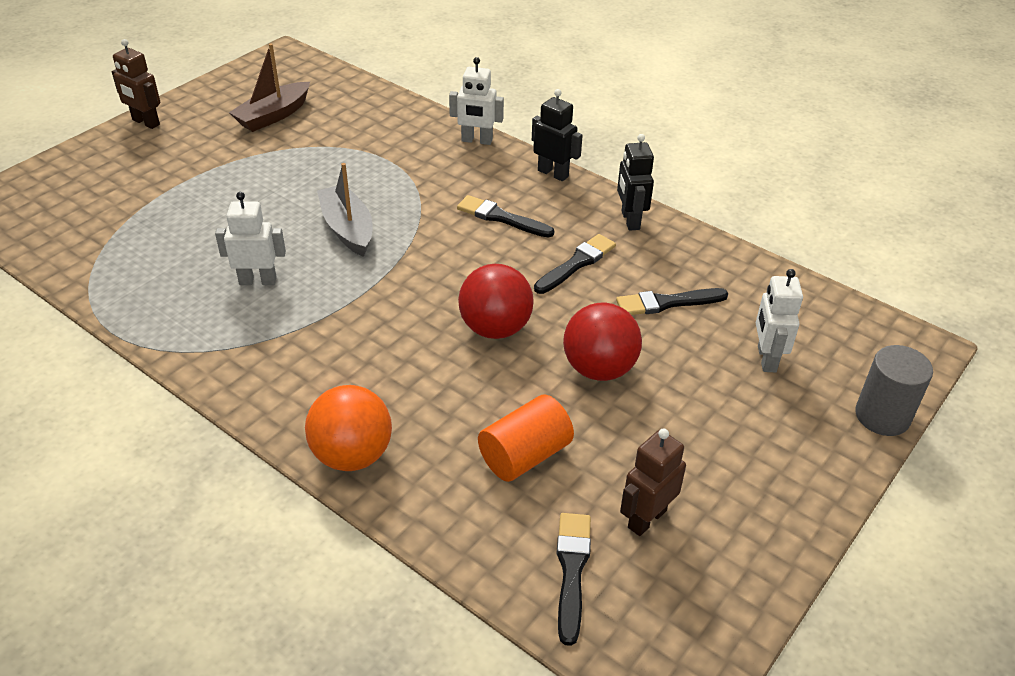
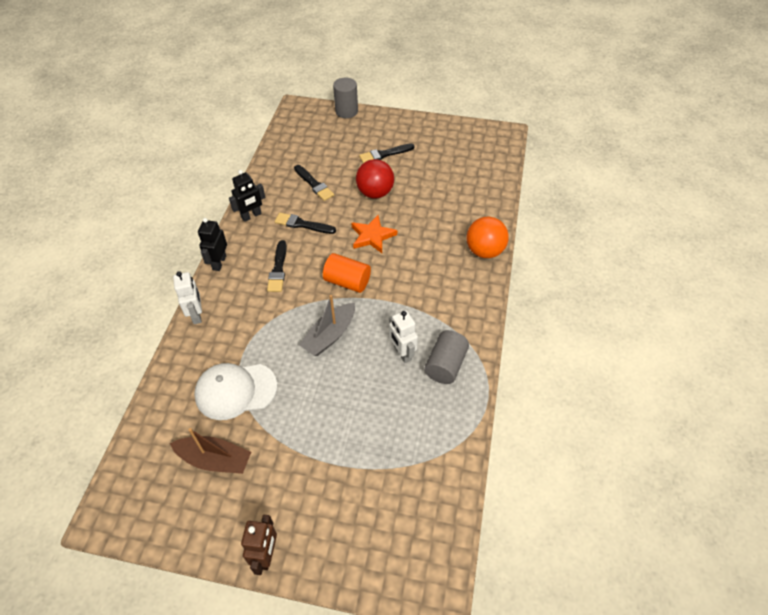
camera: 115 degrees left, 10 degrees up
(198, 313) = (445, 365): none -> grey cylinder
(341, 144) = (235, 391): none -> white cap
(495, 328) = (372, 236): red ball -> orange star
(525, 455) = (442, 198): orange cylinder -> orange cylinder (347, 281)
(572, 571) = (484, 168): black brush -> black brush (384, 154)
(646, 518) = (446, 157): brown robot -> none
(766, 359) = (333, 146): white robot -> none

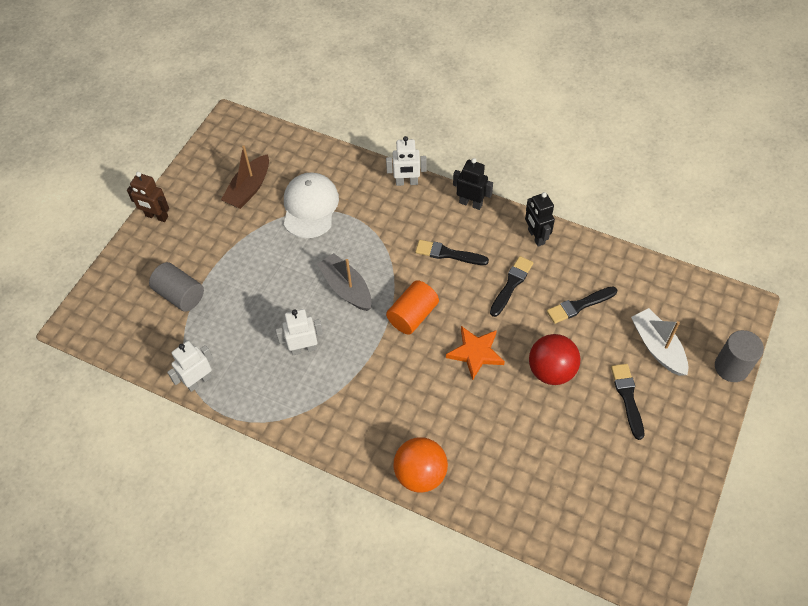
camera: 105 degrees right, 5 degrees up
(340, 143) = (657, 347): none -> white boat
(445, 365) = (275, 385): grey cylinder -> grey cylinder (180, 295)
(462, 431) = (199, 381): none -> white robot

